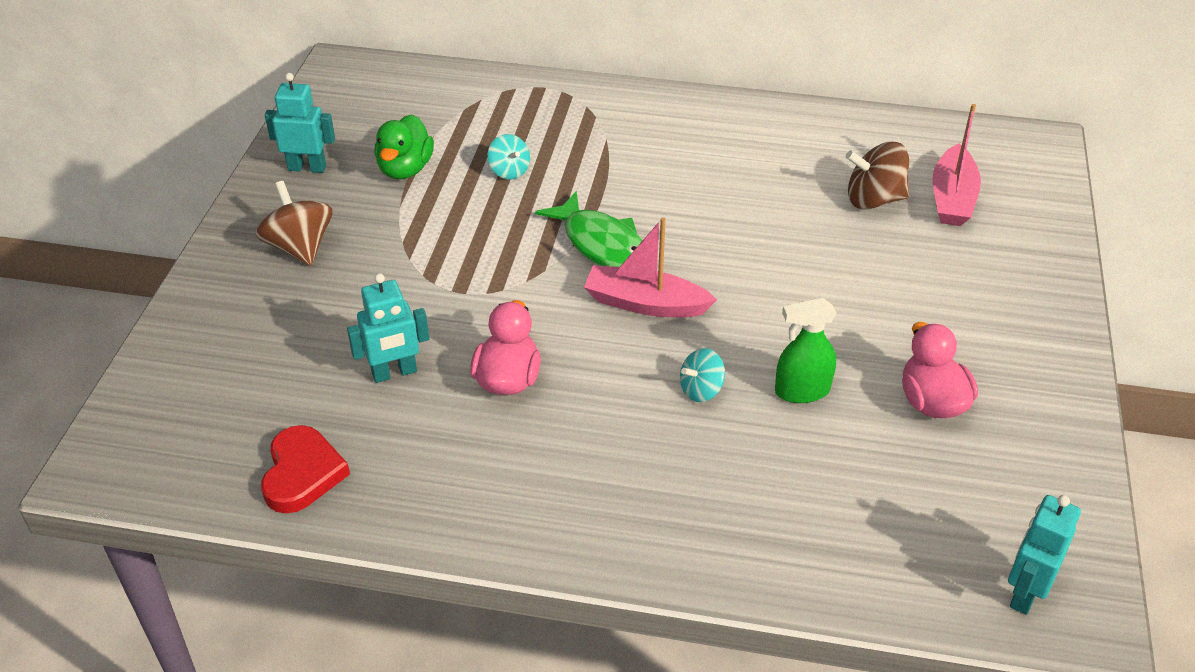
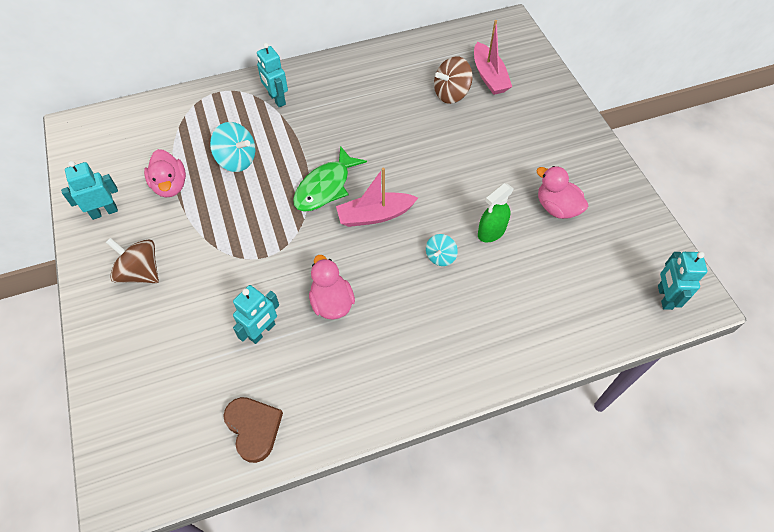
camera: 30 degrees left, 15 degrees up
(302, 473) = (254, 428): red heart -> brown heart
(405, 169) = (170, 186): green duck -> pink duck
(509, 171) = (237, 160): turquoise spinning top -> turquoise spinning top, size x1.63
(602, 245) = (325, 187): green fish -> green fish turned 105 degrees clockwise
(614, 121) = (276, 99): none -> turquoise robot

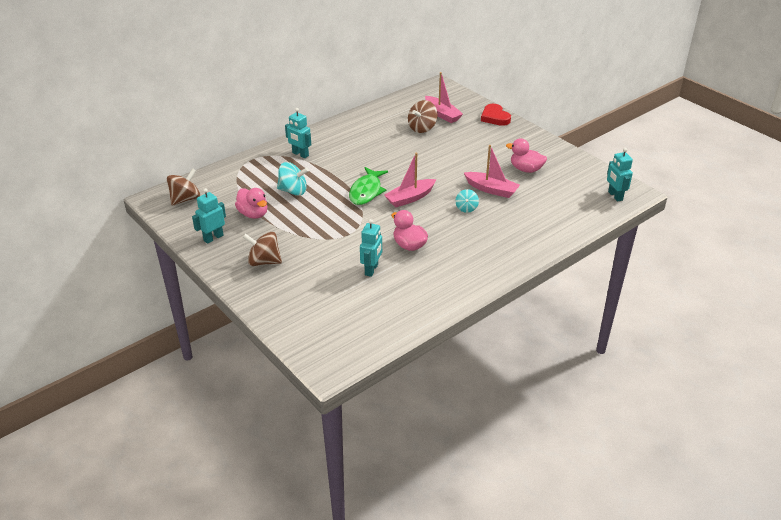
camera: 20 degrees left, 20 degrees down
(107, 137) = (185, 199): none -> brown spinning top
(254, 428) = (397, 315): brown heart -> none
(491, 232) = (491, 189): green spray bottle -> pink boat
(558, 99) = (495, 117): none -> red heart

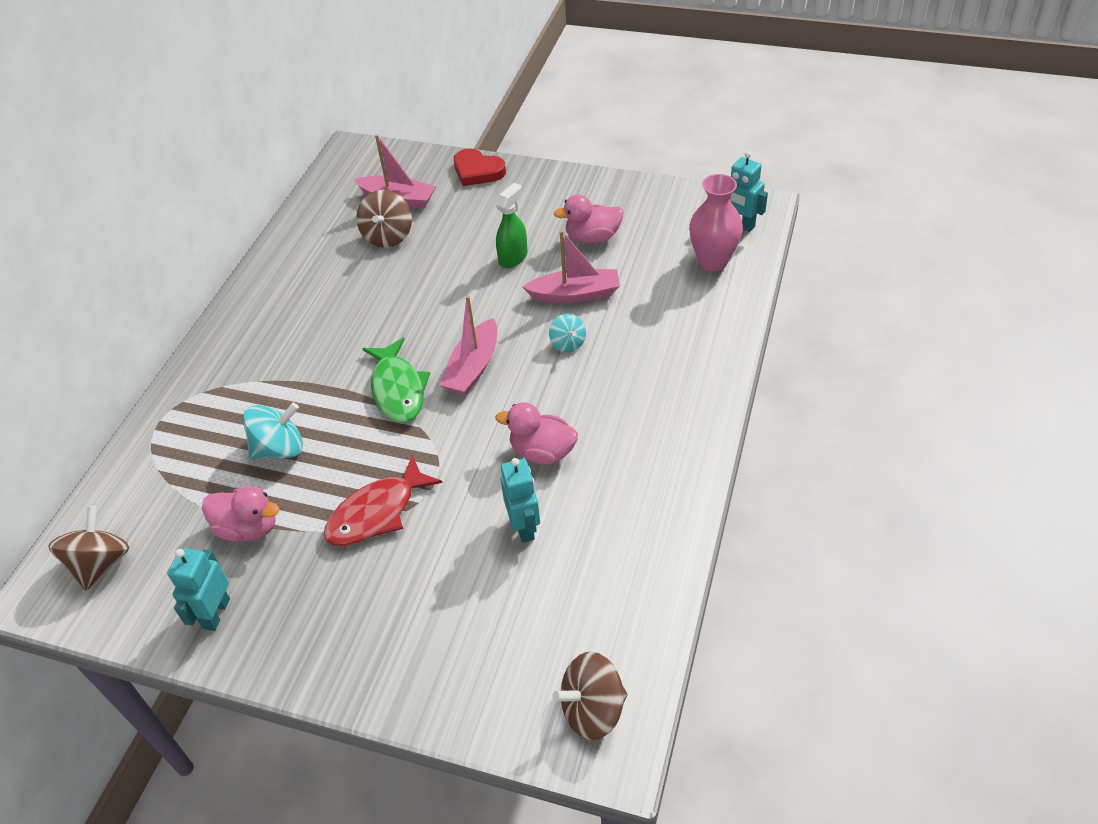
camera: 30 degrees left, 10 degrees up
(264, 261) = (342, 610): brown spinning top -> brown spinning top (592, 709)
(300, 154) = (234, 374): turquoise robot -> none
(312, 234) = (377, 513): none -> red fish
(475, 161) = (513, 257): none -> green spray bottle
(581, 206) = (713, 262): none -> pink vase

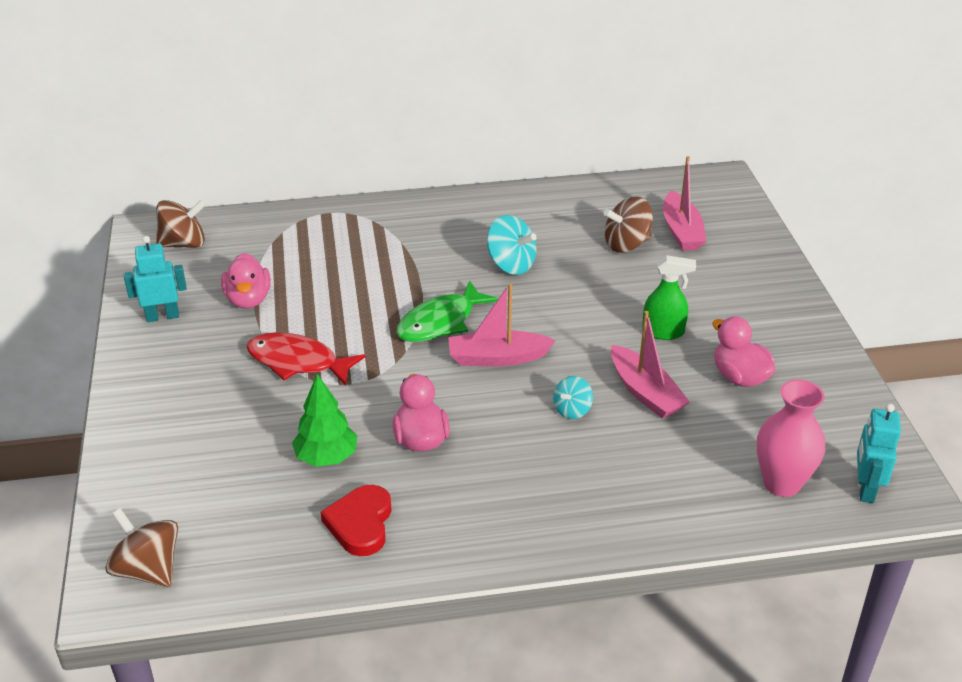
camera: 60 degrees right, 10 degrees down
(279, 448) = (336, 283): turquoise spinning top -> turquoise spinning top (511, 265)
(477, 171) = (768, 264): red heart -> red heart (360, 524)
(524, 527) = (326, 457): turquoise robot -> green tree

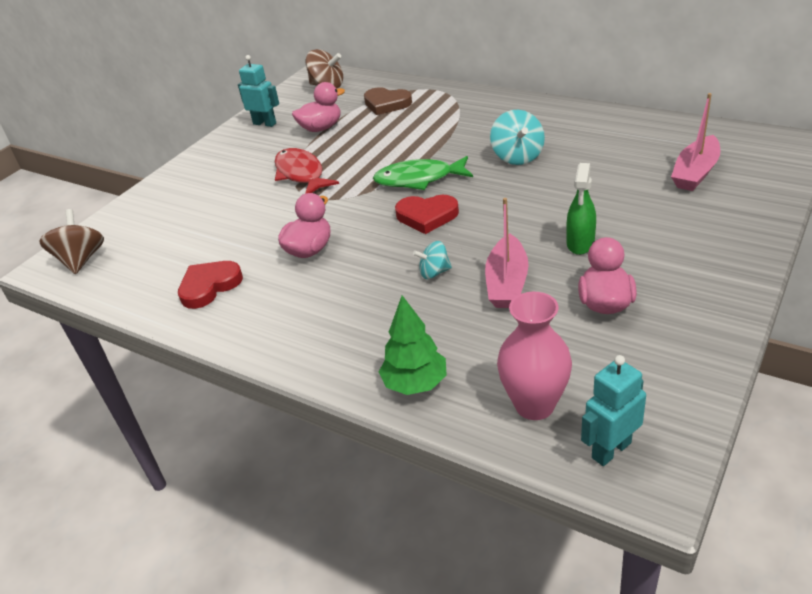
camera: 45 degrees right, 0 degrees up
(248, 299) = (321, 128): pink duck -> pink duck turned 150 degrees counterclockwise
(293, 246) = (386, 104): none -> brown heart
(326, 457) = (243, 238): green tree -> green tree (415, 384)
(497, 358) = (427, 216): pink boat -> red heart
(626, 244) = (631, 169): brown spinning top -> none
(663, 332) = (580, 243): green spray bottle -> green spray bottle turned 60 degrees clockwise

